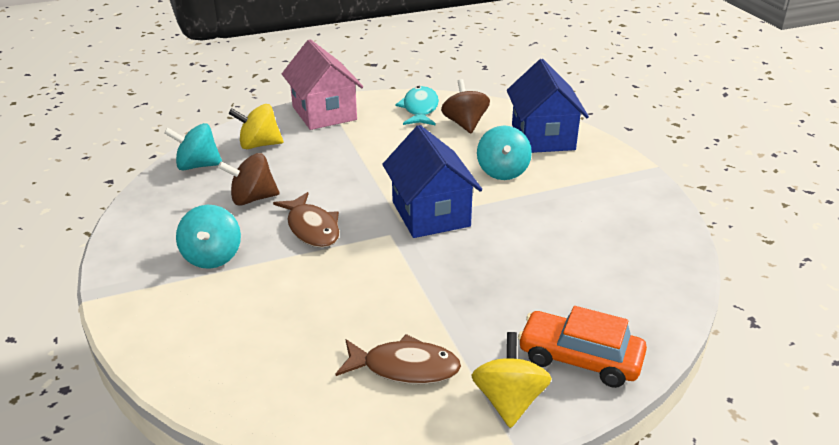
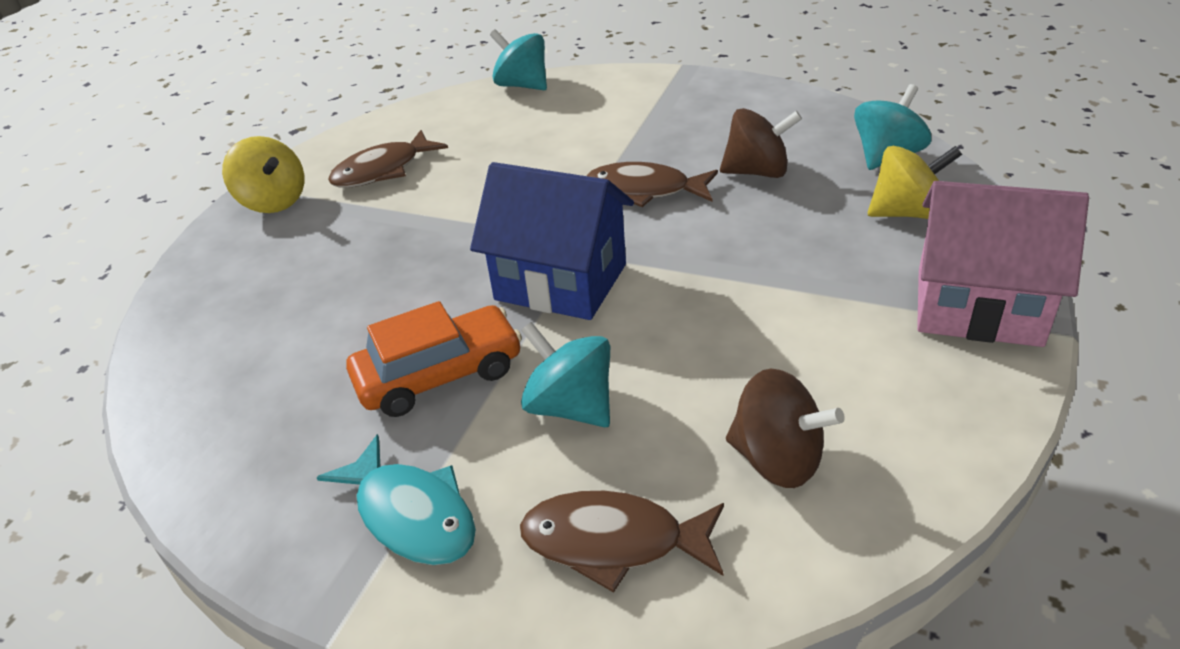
camera: 135 degrees right, 5 degrees up
(212, 257) = (669, 125): turquoise spinning top -> turquoise spinning top (522, 85)
(252, 199) = (757, 172): brown spinning top -> brown spinning top turned 60 degrees clockwise
(259, 145) = (907, 213): yellow spinning top -> yellow spinning top turned 45 degrees clockwise
(420, 109) = (900, 432): turquoise fish -> turquoise fish (411, 515)
(543, 137) = (613, 542): blue house -> brown fish
(579, 359) = (235, 260): orange car -> orange car (439, 375)

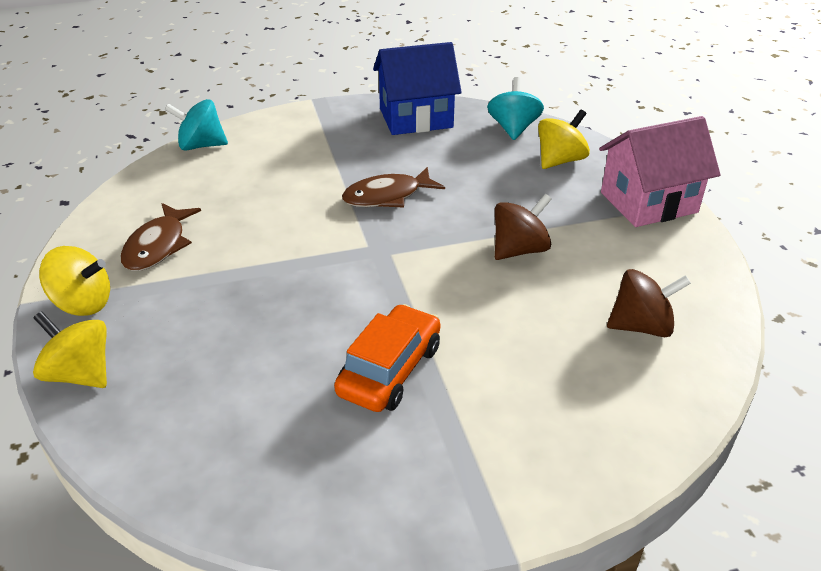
camera: 40 degrees left, 0 degrees up
(206, 262) = (80, 374): none -> yellow spinning top
(411, 515) = (478, 461): turquoise fish -> none
(561, 282) = (401, 276): blue house -> blue house (416, 118)
(570, 407) = (499, 350): turquoise spinning top -> none
(613, 542) = (609, 412): brown fish -> none
(757, 172) = (447, 161): brown spinning top -> brown spinning top (519, 250)

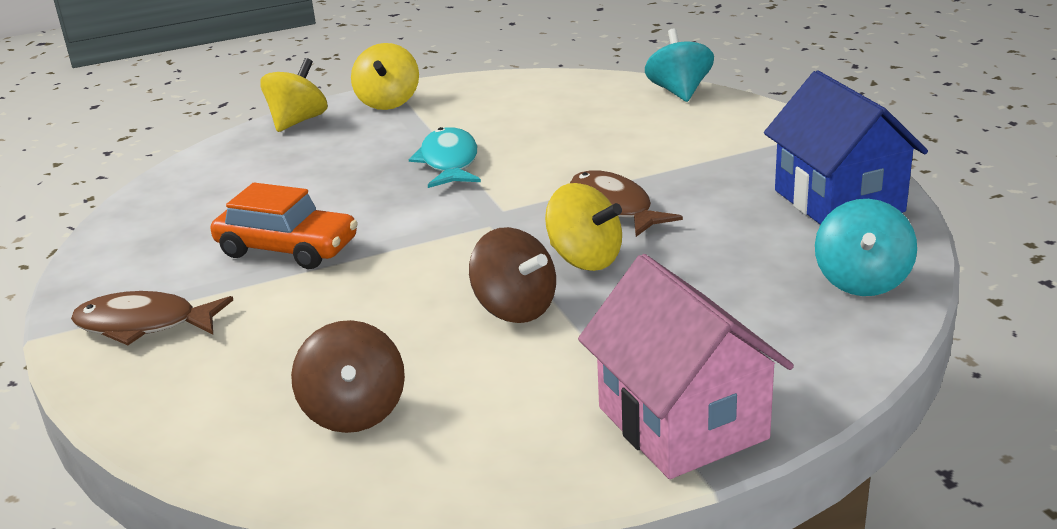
camera: 85 degrees right, 10 degrees down
(158, 246) = (479, 111): brown fish -> brown fish (144, 325)
(261, 269) = (449, 162): none -> turquoise fish
(513, 129) = (862, 281): turquoise spinning top -> turquoise spinning top turned 105 degrees clockwise
(560, 160) = (779, 330): yellow spinning top -> yellow spinning top (585, 259)

